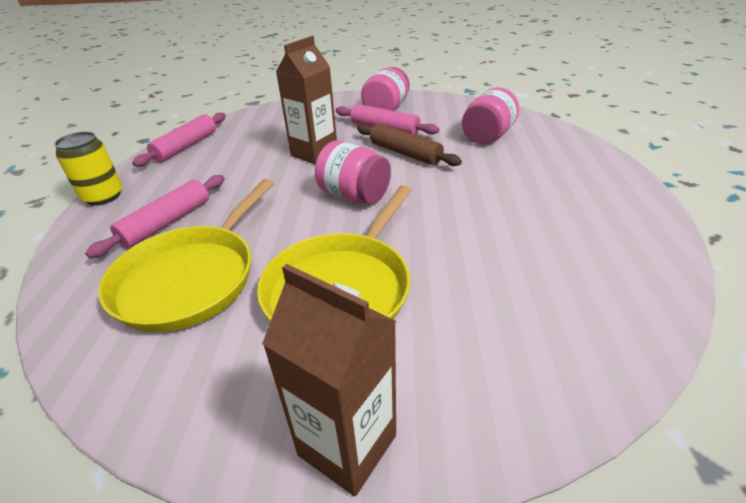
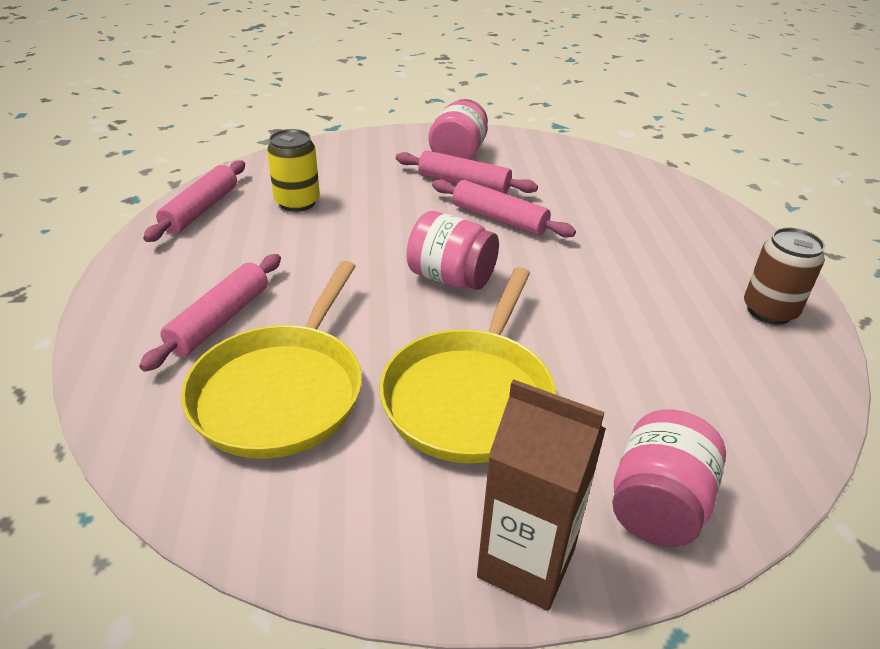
camera: 10 degrees left, 0 degrees up
(103, 196) = (114, 285): yellow can -> yellow can (297, 202)
(314, 153) = (382, 219): brown carton -> none
(405, 153) = (499, 219): brown rolling pin -> pink rolling pin
(487, 137) = (596, 195): pink jar -> pink jar (657, 505)
(623, 226) = (769, 311): none -> brown can

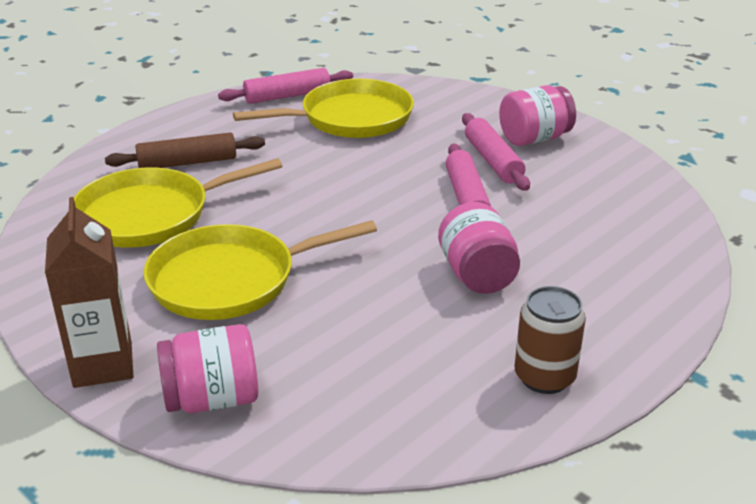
camera: 50 degrees right, 5 degrees down
(220, 320) = (187, 163): pink rolling pin -> brown rolling pin
(297, 202) = (351, 118): yellow can -> yellow pan
(451, 278) = (353, 214): pink jar -> pink jar (477, 275)

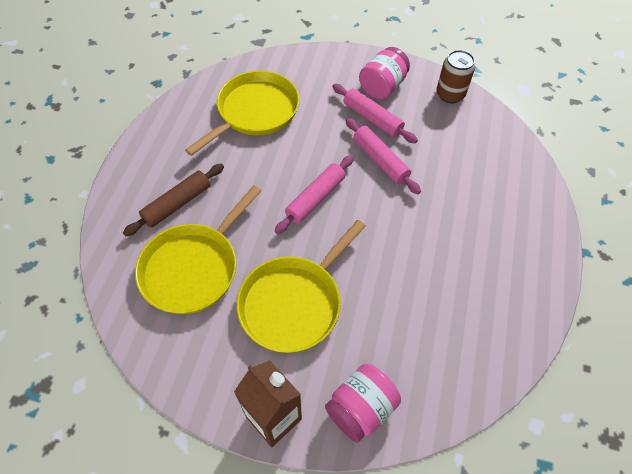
camera: 30 degrees left, 25 degrees up
(287, 96) = (194, 105): pink rolling pin -> pink rolling pin (315, 198)
(477, 275) = (432, 227): pink jar -> none
(544, 377) = (519, 293): brown can -> brown can (450, 94)

